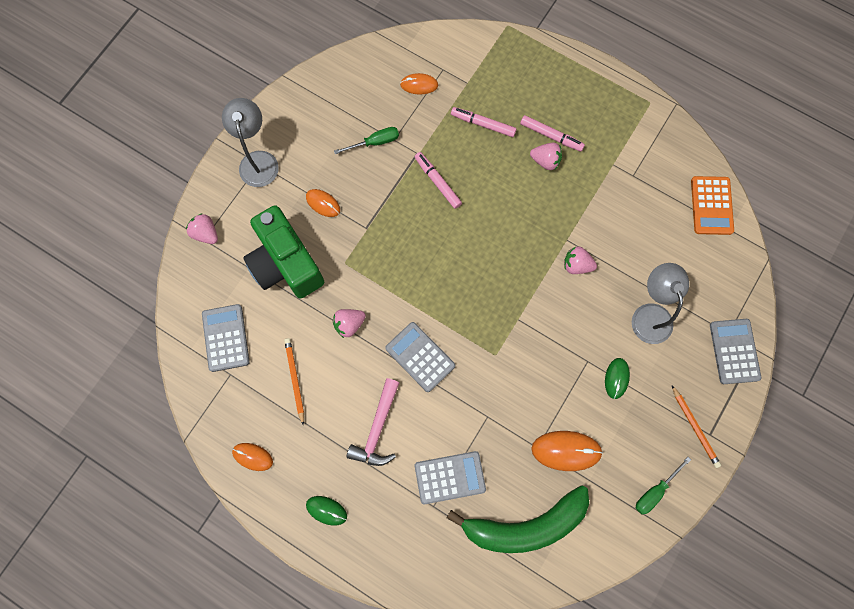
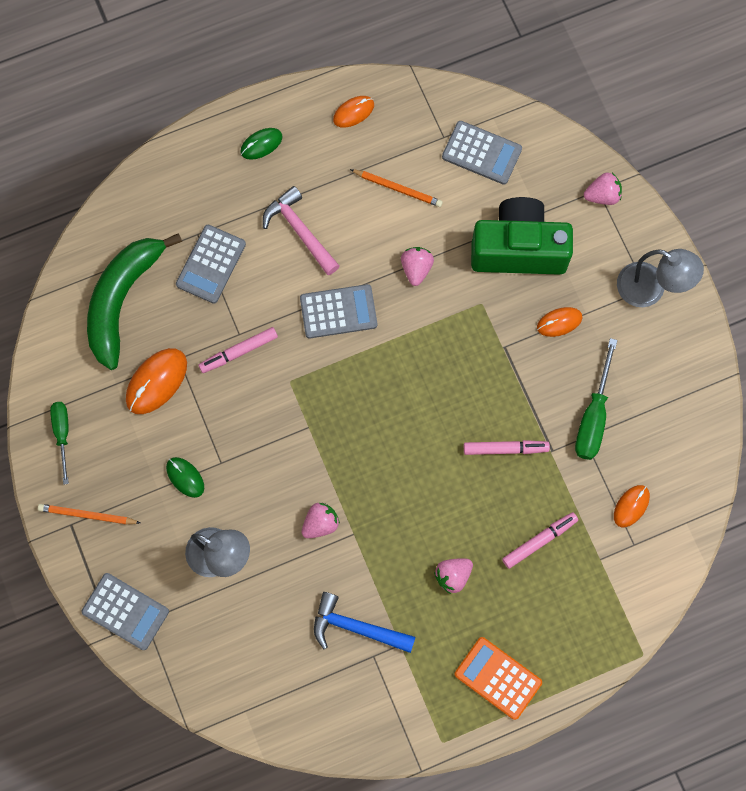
camera: 125 degrees right, 0 degrees up
(374, 142) = (593, 416): green screwdriver -> green screwdriver, size x1.51
(551, 136) = (477, 603): pink marker -> pink marker (239, 352)
(624, 197) = (356, 627): none -> blue hammer
(711, 206) = (282, 712): orange calculator -> orange calculator (498, 678)

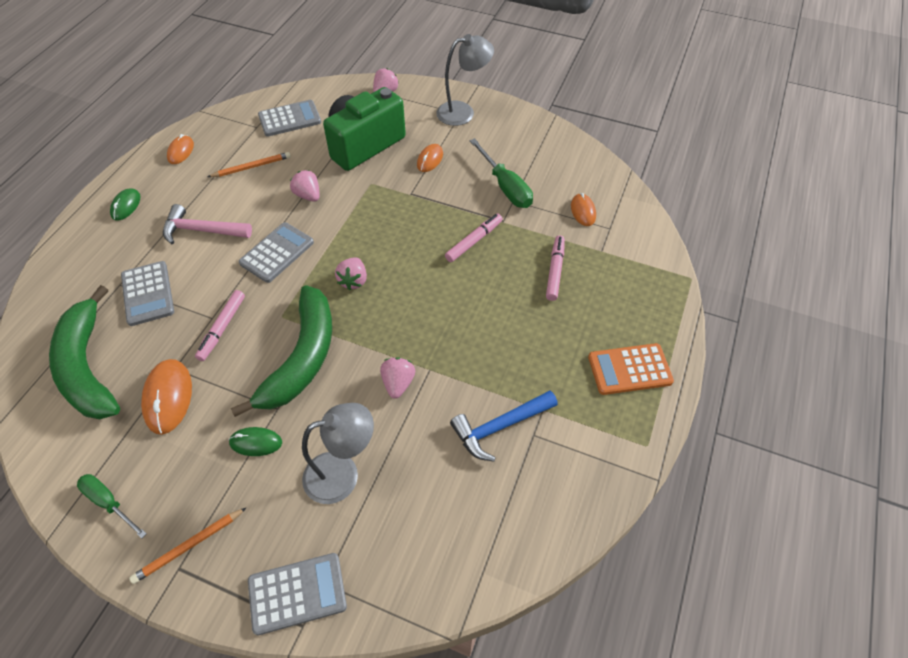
camera: 45 degrees left, 20 degrees down
(273, 436) = (302, 358): none -> green banana
(453, 576) = (526, 336): pink strawberry -> pink strawberry (353, 281)

